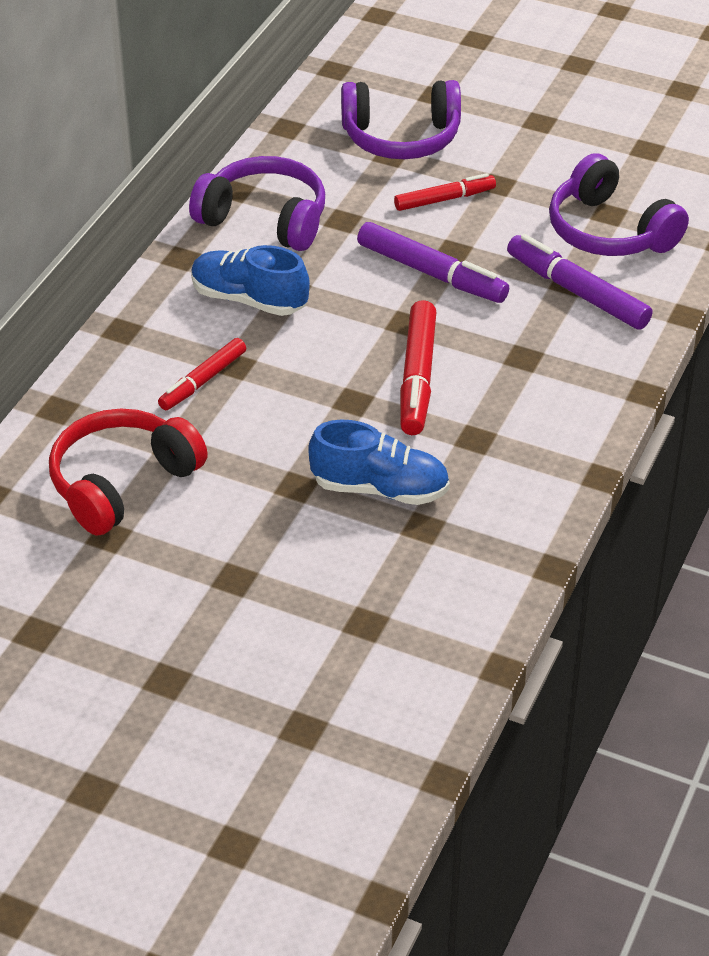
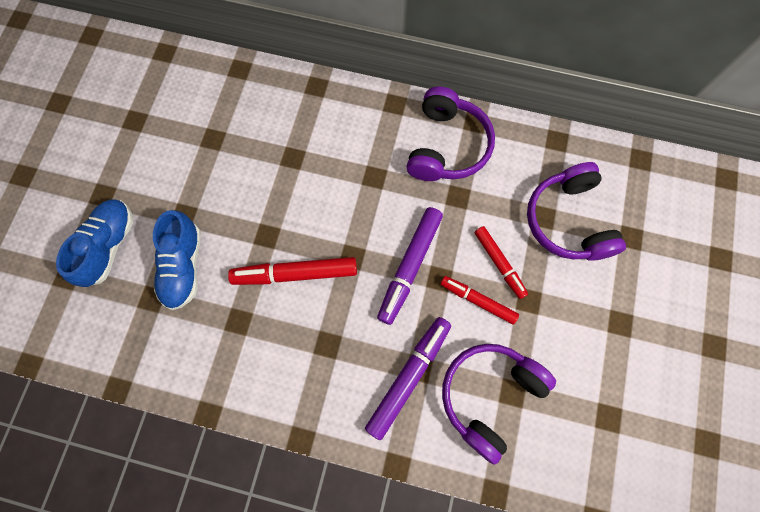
camera: 80 degrees right, 30 degrees up
(122, 483) = (178, 117): red headphones -> none
(203, 381) = (274, 142): red marker -> red marker (477, 300)
(249, 300) = (358, 153): blue shoe -> blue shoe (109, 246)

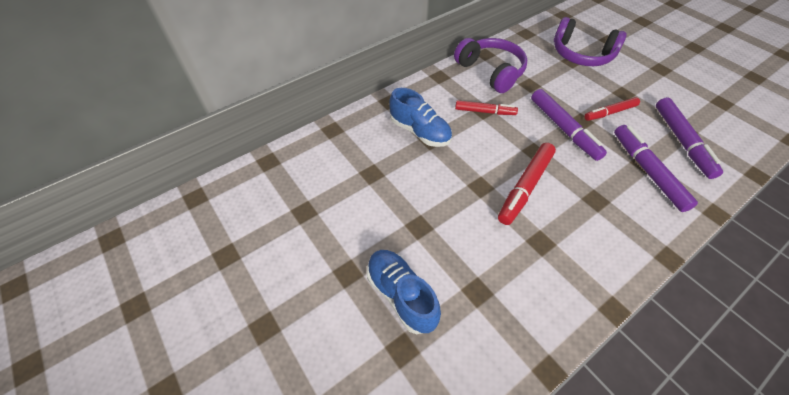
camera: 50 degrees left, 20 degrees down
(184, 266) = (465, 251): blue shoe -> blue shoe (420, 132)
(489, 395) = (681, 141): purple headphones -> purple marker
(499, 263) = (590, 92): red marker -> red marker (485, 112)

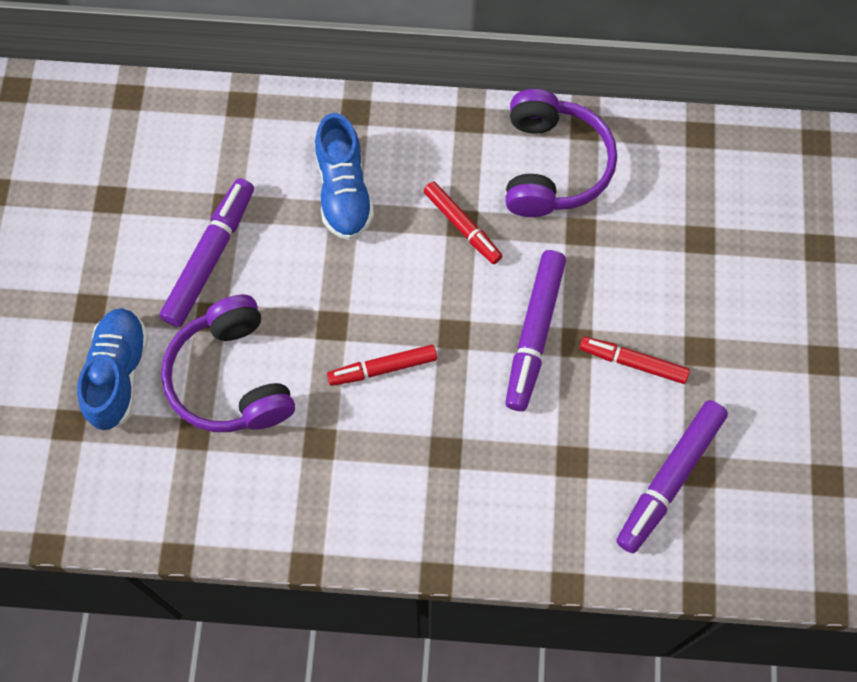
camera: 40 degrees right, 15 degrees up
(525, 187) = (382, 368): red marker -> red marker, size x0.65
(581, 54) = (732, 239): purple headphones -> purple headphones (231, 378)
(647, 171) = (561, 474): purple marker -> purple marker (210, 257)

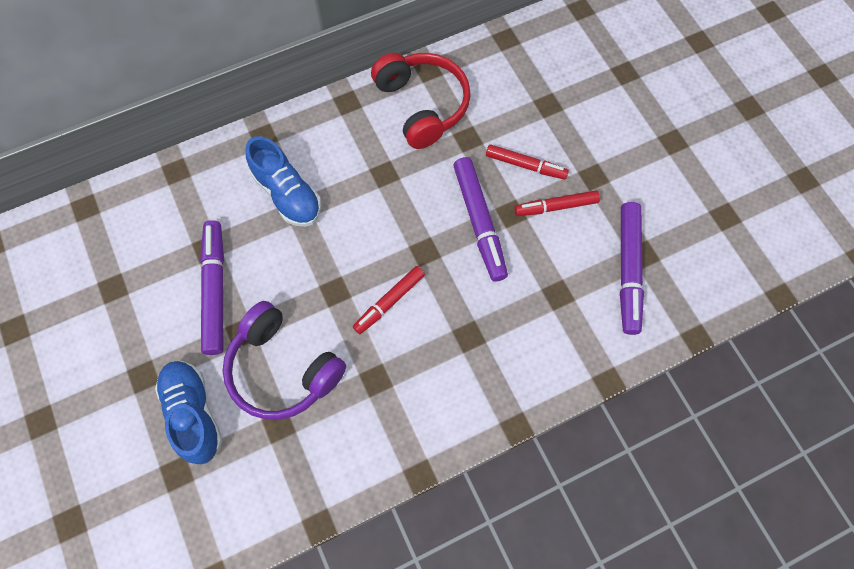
camera: 30 degrees left, 0 degrees up
(462, 226) = (385, 176): red marker -> red marker (525, 165)
(553, 166) = (422, 105): purple headphones -> red headphones

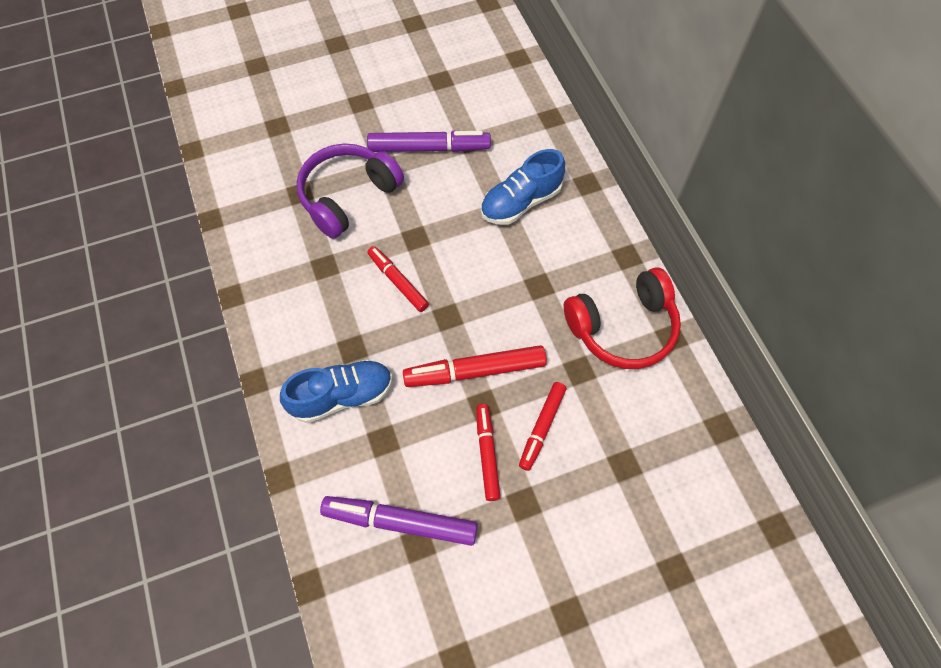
camera: 95 degrees right, 5 degrees down
(193, 413) = (322, 135): blue shoe -> blue shoe (342, 396)
(479, 222) = (475, 371): purple marker -> red marker

